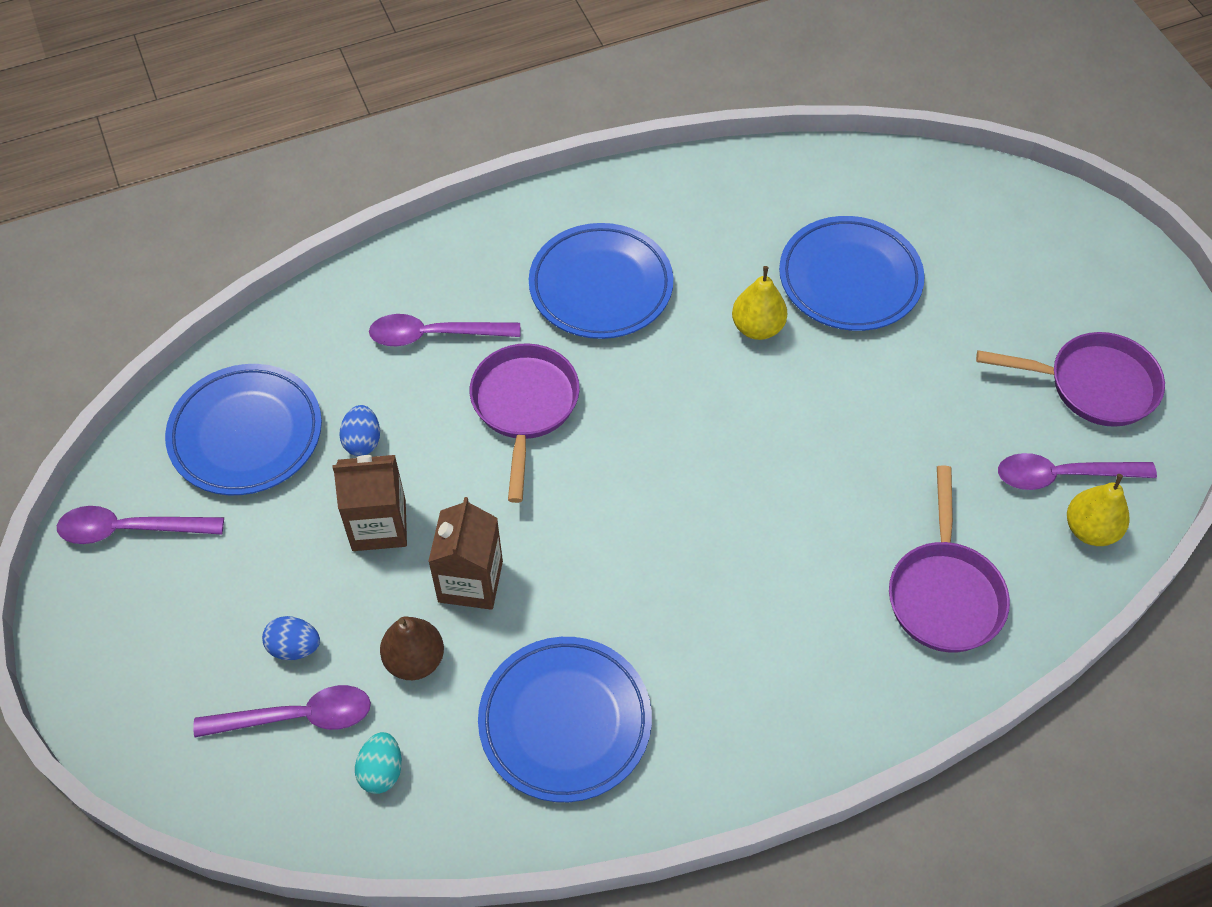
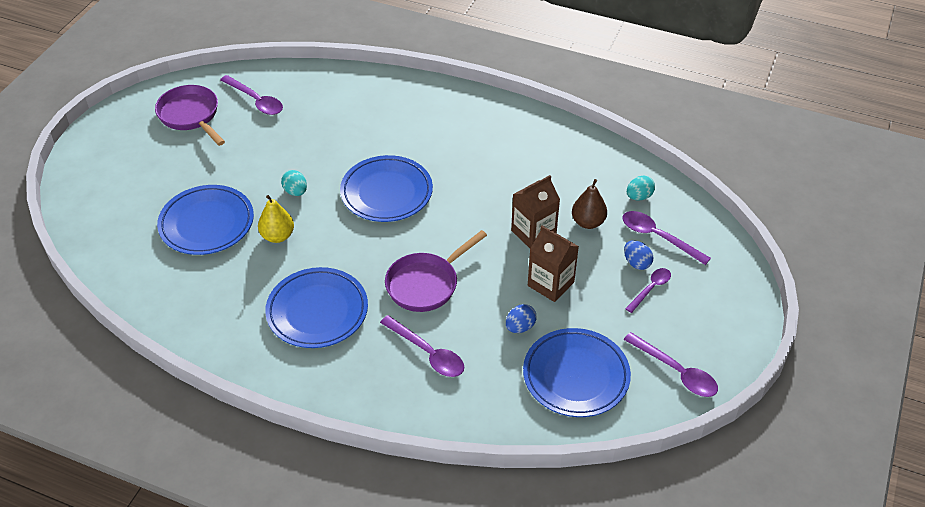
camera: 135 degrees left, 10 degrees down
(245, 621) = (650, 289): none -> purple spoon
(565, 722) = (549, 163): blue plate -> blue plate (386, 193)
(818, 394) = (295, 192): none -> turquoise egg
(944, 594) = (357, 101): purple pan -> none
(1090, 530) = (276, 81): yellow pear -> none

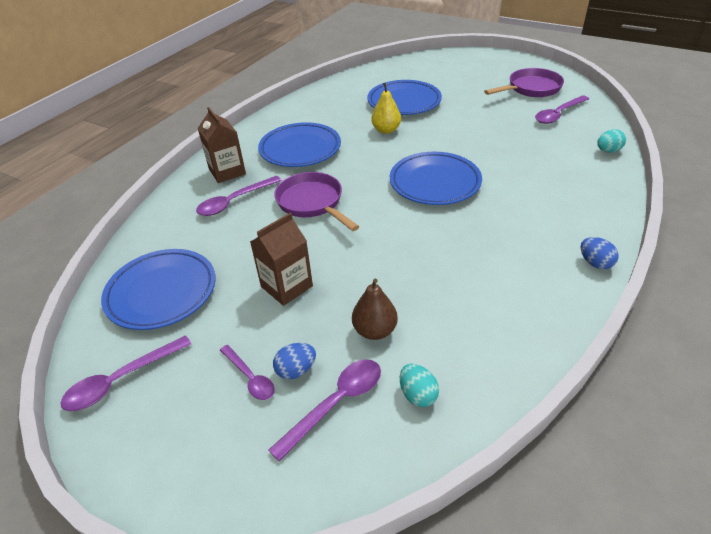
camera: 100 degrees right, 5 degrees down
(295, 192) = (438, 136): turquoise egg -> turquoise egg (608, 151)
(520, 327) = (238, 258): blue egg -> blue egg (595, 263)
(533, 233) = (365, 280): brown carton -> brown carton (227, 172)

